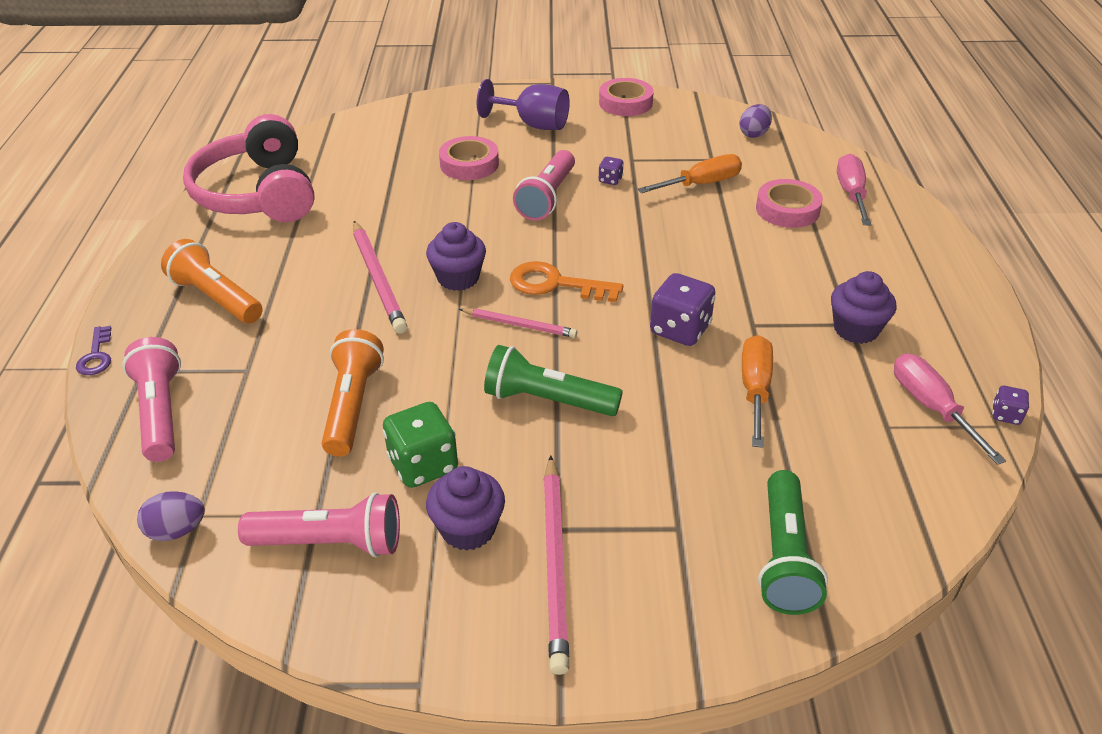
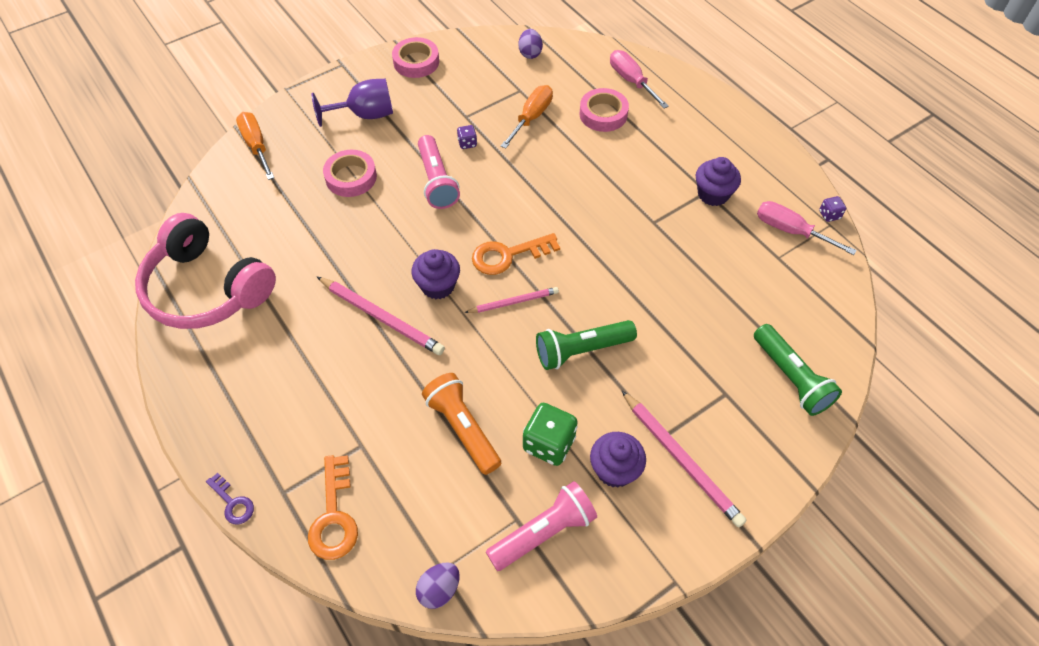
camera: 35 degrees left, 15 degrees up
(161, 412) = (334, 516): pink flashlight -> orange key
(216, 298) = (275, 401): orange flashlight -> none
(680, 329) = (615, 250): purple dice -> none
(755, 389) = (692, 272): orange screwdriver -> orange screwdriver (256, 146)

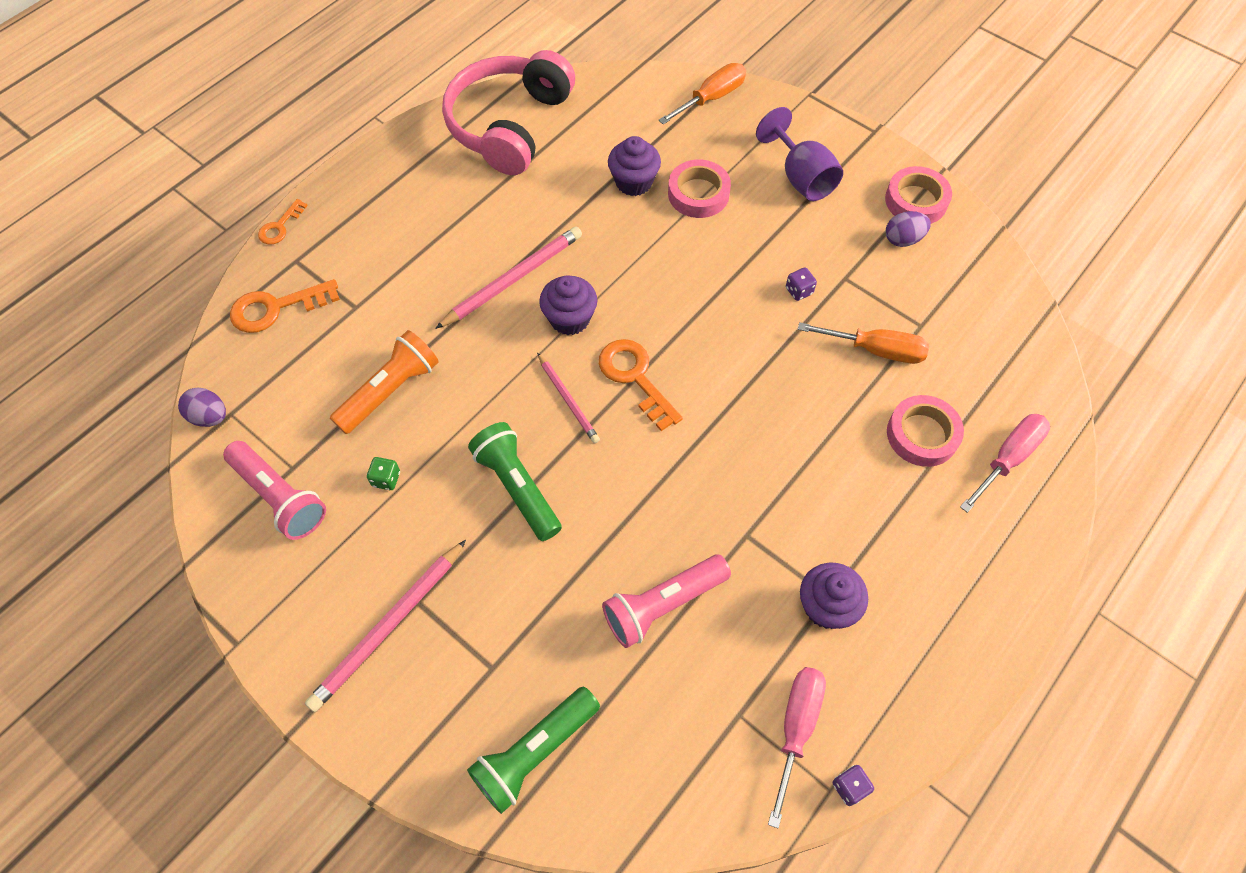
camera: 75 degrees right, 5 degrees up
(232, 502) = (280, 226): purple key -> orange key
(381, 317) = (513, 279): pink pencil -> pink pencil turned 150 degrees counterclockwise
(437, 181) = (724, 276): pink flashlight -> pink flashlight (663, 605)
(530, 53) = (999, 320): purple egg -> purple egg (903, 239)
(549, 443) = (386, 479): green dice -> green dice, size x0.50
(615, 469) = (364, 554): purple cupcake -> purple cupcake (634, 182)

